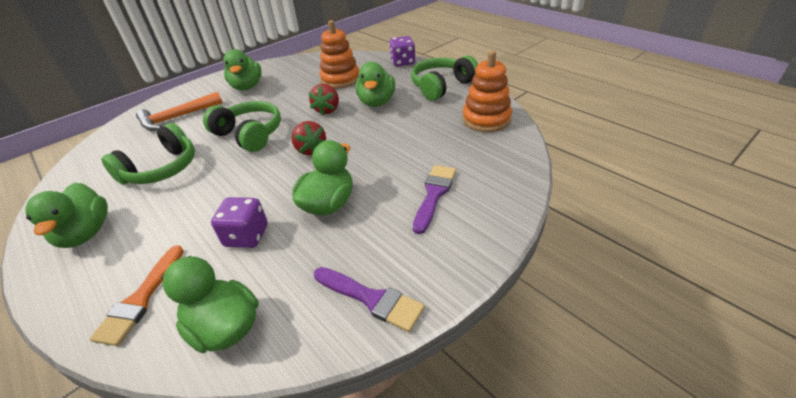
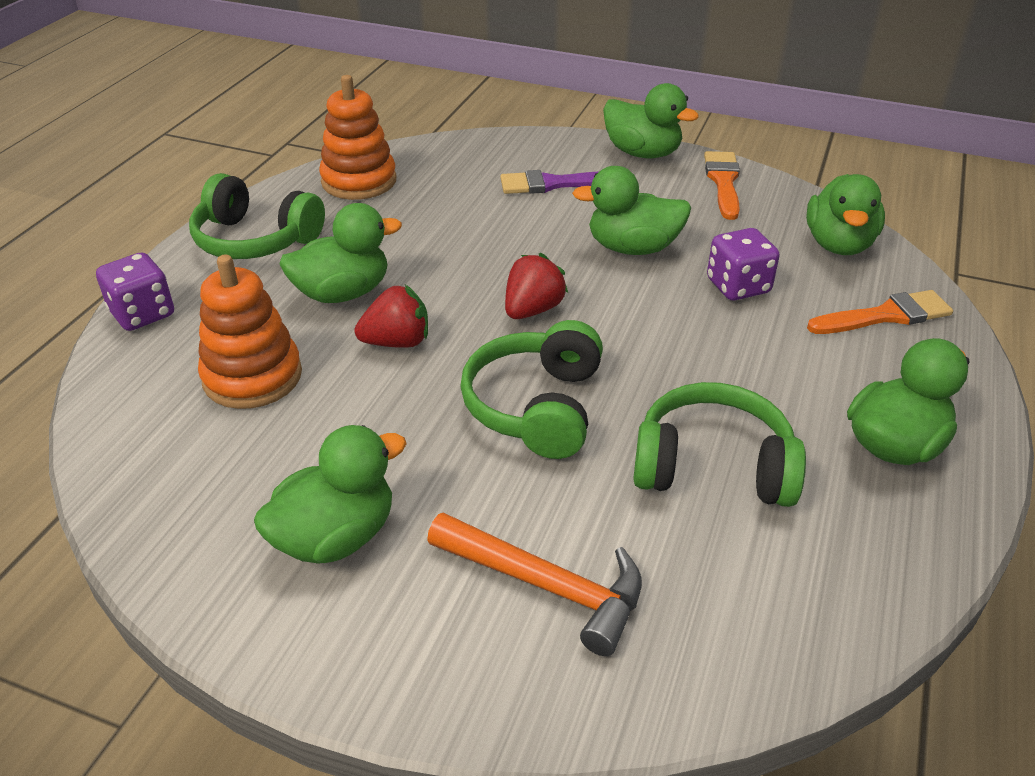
camera: 120 degrees left, 0 degrees up
(371, 299) = (723, 182): purple brush -> orange brush
(455, 264) = (642, 153): none -> green duck

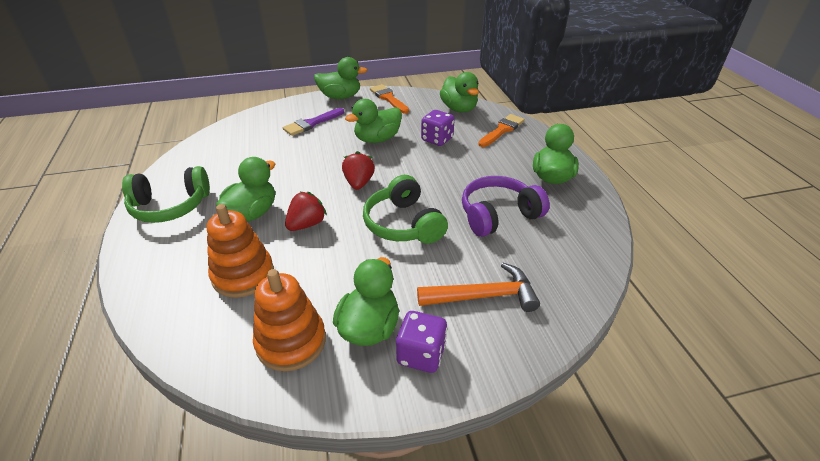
camera: 35 degrees left, 0 degrees up
(143, 314) = (136, 273): purple dice -> purple dice (421, 354)
(359, 181) = (204, 155): orange stacking toy -> orange stacking toy (291, 341)
(713, 466) = (498, 215): green headphones -> purple headphones

